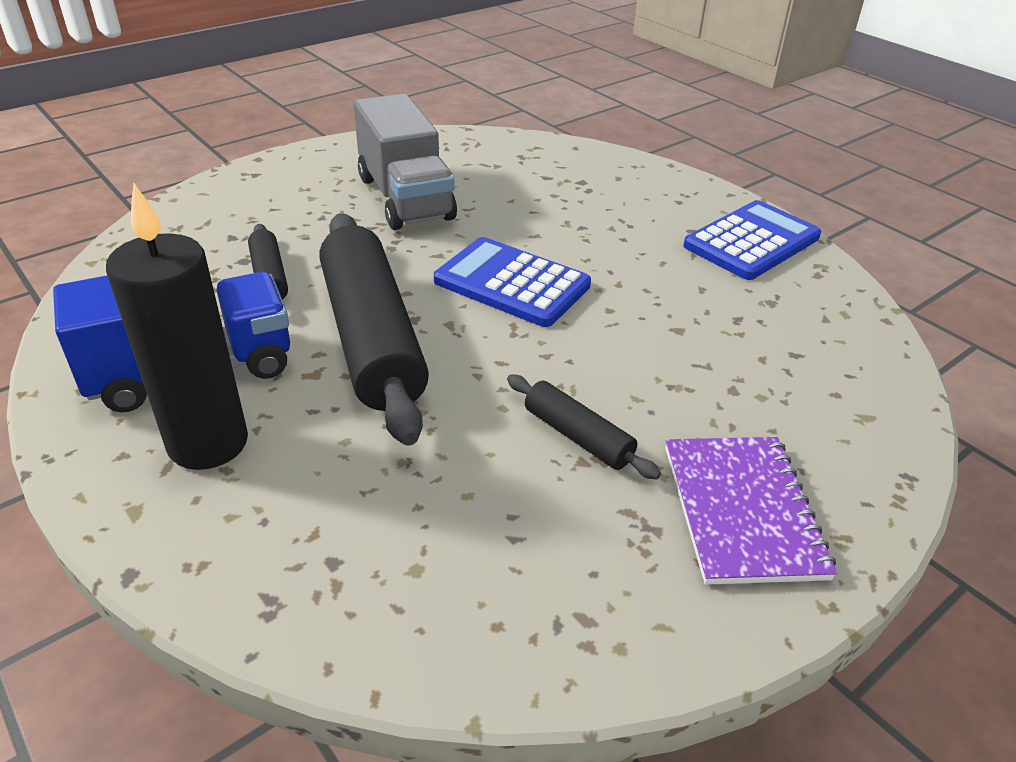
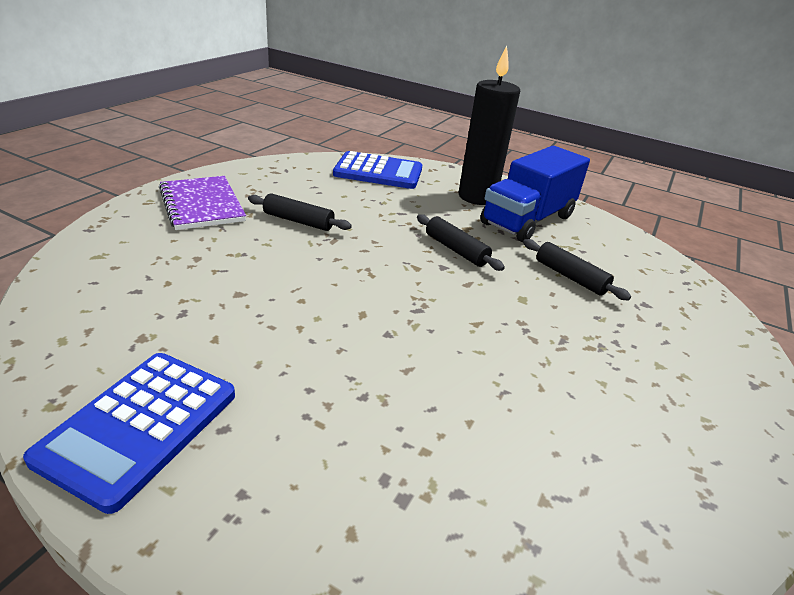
camera: 155 degrees right, 5 degrees down
(372, 338) = (456, 250): black rolling pin -> black rolling pin, size x0.46
(405, 198) = (579, 389): grey truck -> none
(512, 283) = (394, 307): blue calculator -> blue calculator (378, 172)

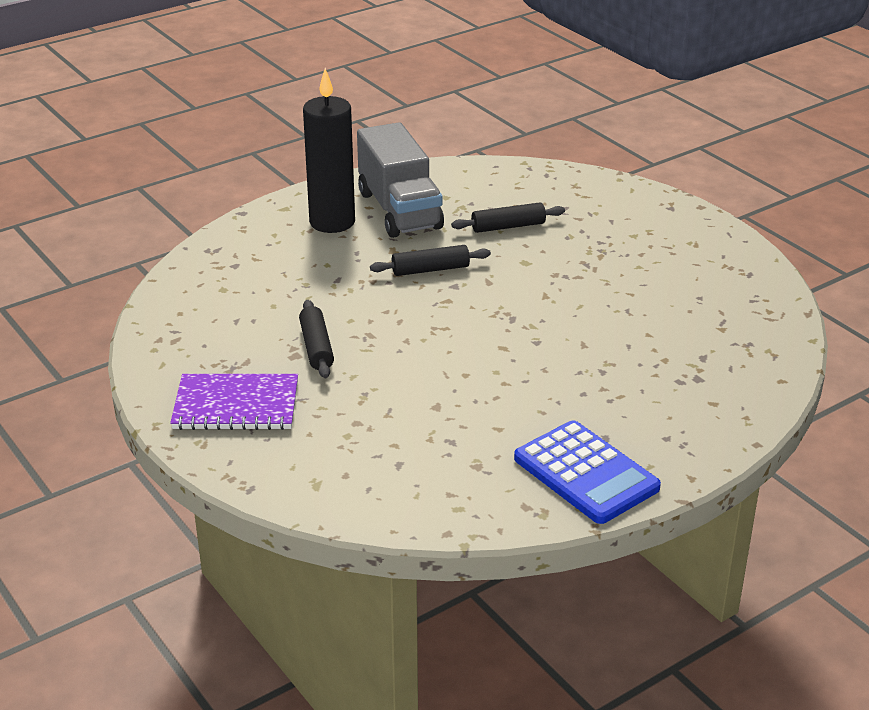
camera: 60 degrees left, 0 degrees up
(298, 221) = (316, 347): black rolling pin -> black rolling pin turned 60 degrees counterclockwise
(378, 172) = (226, 267): blue calculator -> none
(527, 220) = (399, 210): blue truck -> grey truck

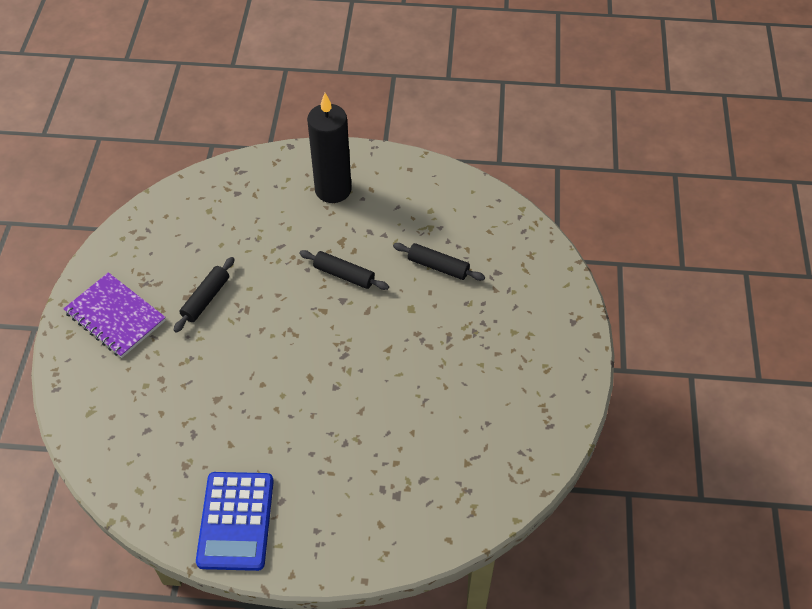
camera: 40 degrees right, 20 degrees up
(399, 210) = (386, 205): grey truck -> none

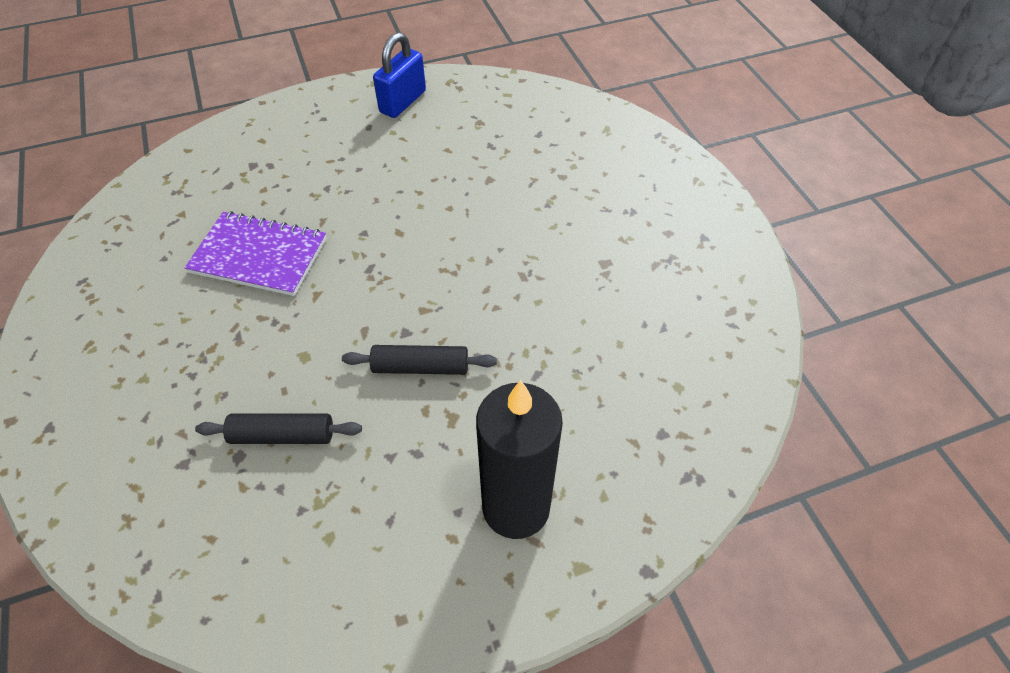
camera: 155 degrees right, 0 degrees up
(115, 316) = (667, 213): purple notebook -> purple notebook (259, 256)
(206, 299) = (582, 268): black rolling pin -> none
(236, 521) = (403, 102): blue calculator -> blue padlock

